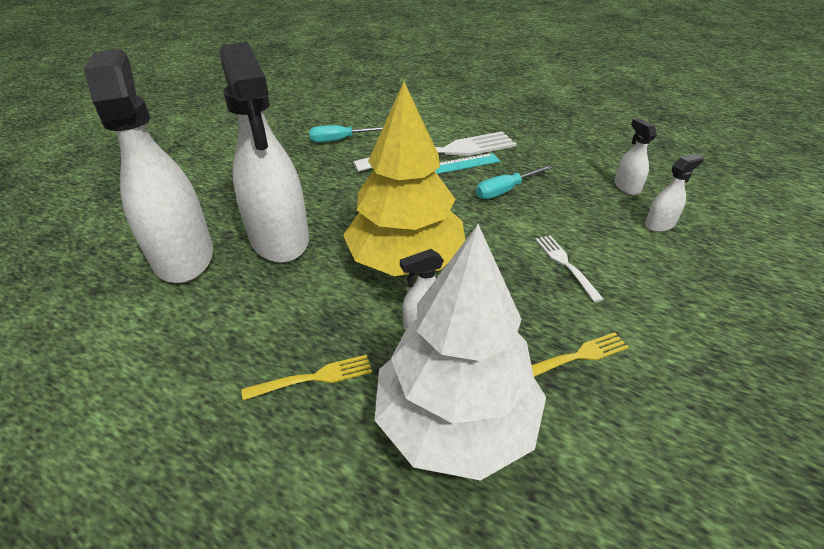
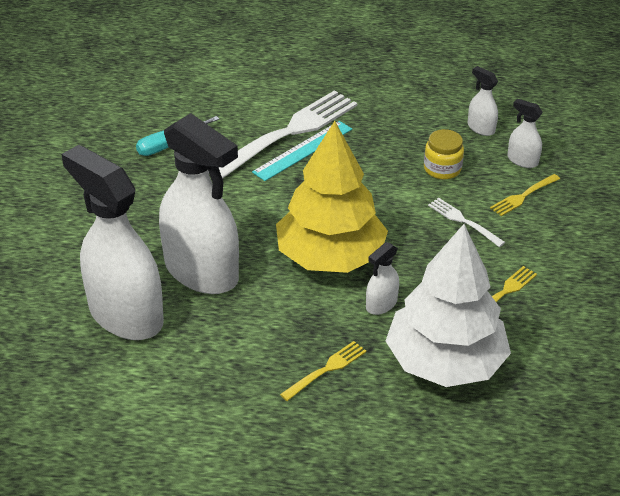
camera: 25 degrees left, 0 degrees up
(505, 191) = (375, 162): turquoise screwdriver -> none
(568, 211) = (442, 169): none -> yellow jar
(647, 258) = (523, 196): none -> yellow fork
(659, 224) = (522, 160): white spray bottle -> white spray bottle turned 90 degrees counterclockwise

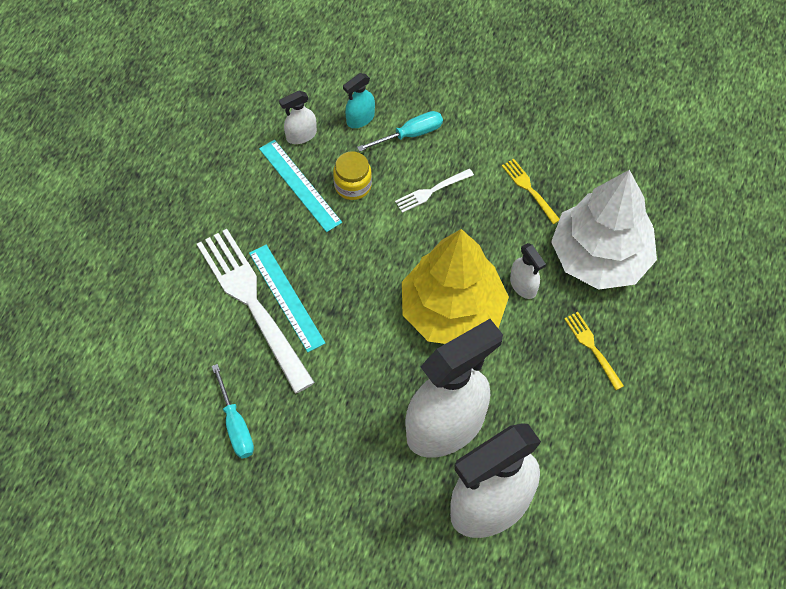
camera: 75 degrees left, 20 degrees up
(425, 137) = (300, 185): none -> turquoise ruler
(522, 160) = (360, 119): white spray bottle -> turquoise spray bottle
(523, 196) = (410, 134): yellow fork -> turquoise screwdriver

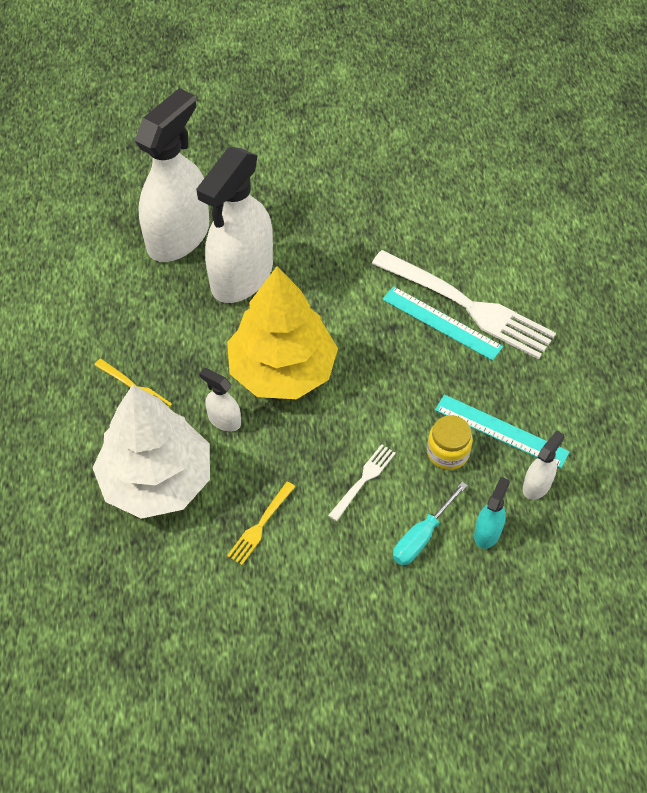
camera: 155 degrees right, 5 degrees down
(236, 425) = (416, 214): turquoise screwdriver -> none
(529, 189) = (260, 525): yellow fork -> yellow fork turned 90 degrees clockwise

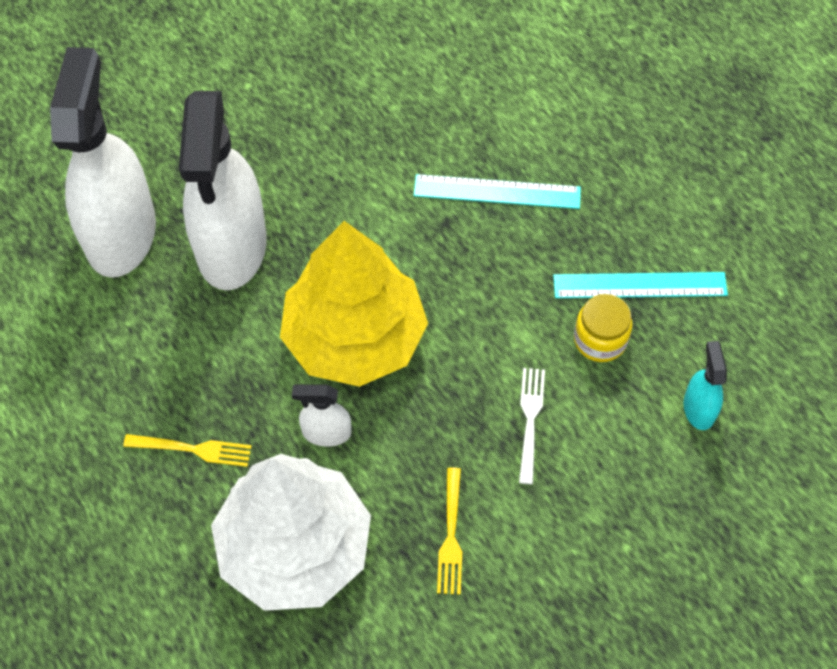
camera: 30 degrees left, 5 degrees up
(422, 536) = (634, 451): turquoise screwdriver -> none
(467, 306) = (512, 158): white fork -> none
(537, 485) = (715, 328): white spray bottle -> none

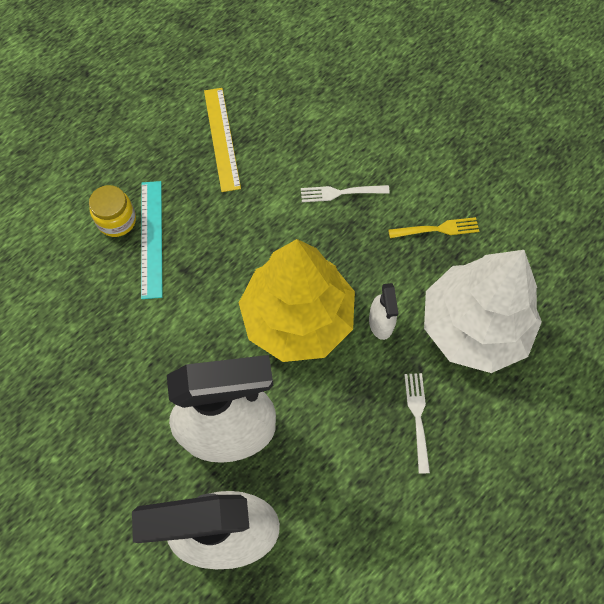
camera: 100 degrees left, 5 degrees up
(193, 449) = (417, 417): yellow fork -> white fork
(600, 339) = (270, 158): yellow jar -> yellow jar (117, 220)
(640, 285) = (222, 138): turquoise ruler -> yellow ruler
(699, 408) = (310, 98): turquoise spray bottle -> none

